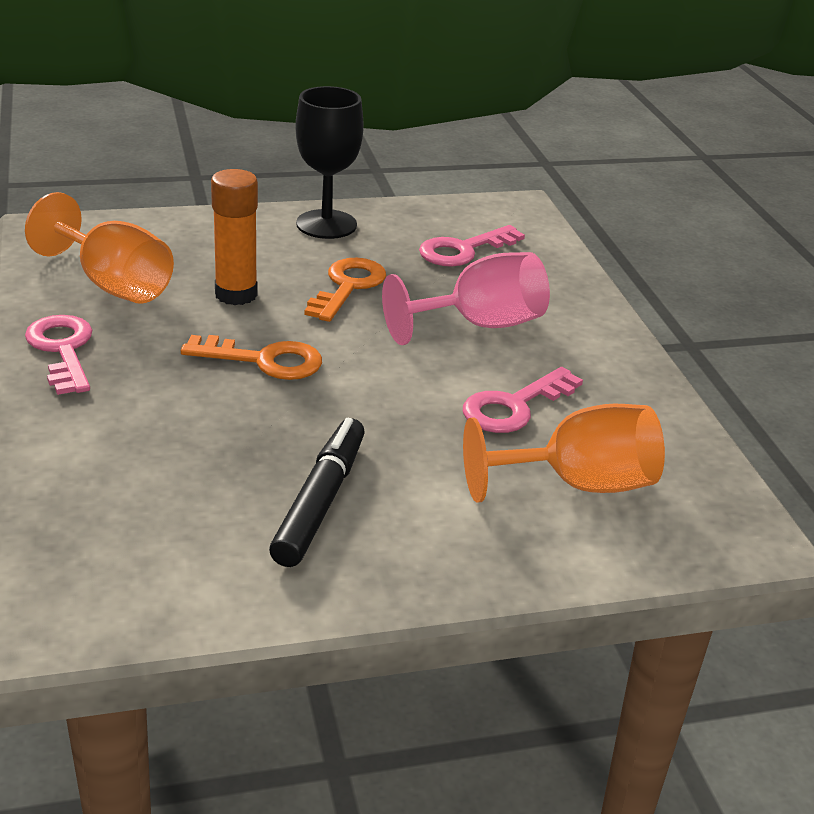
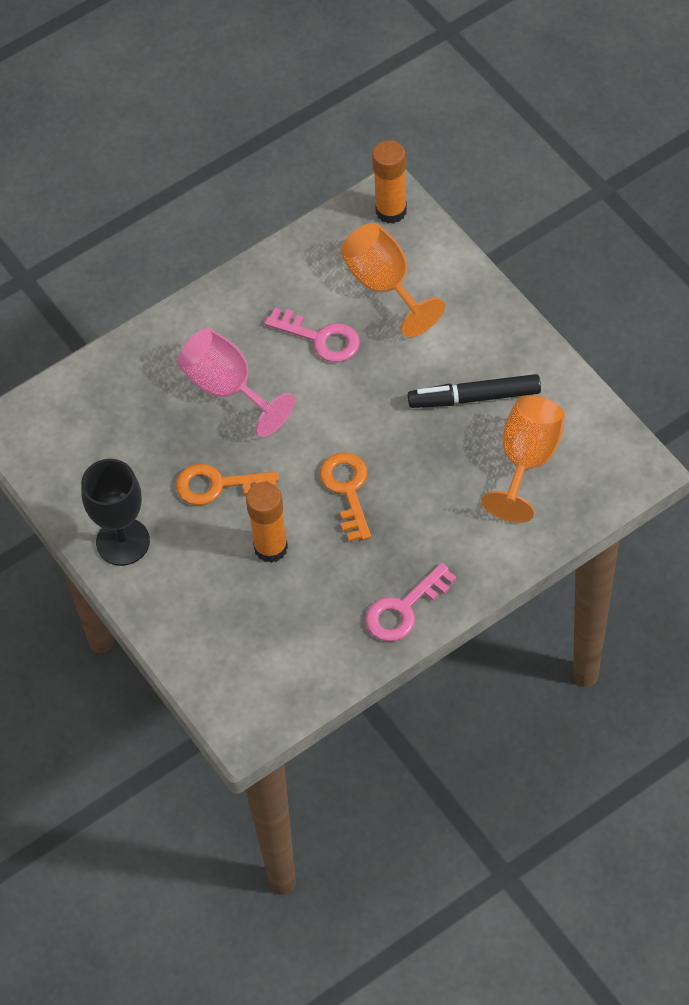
camera: 105 degrees left, 25 degrees up
(113, 284) = (302, 631): orange goblet -> orange goblet (527, 460)
(463, 250) = (115, 436): pink key -> none
(723, 534) = (391, 211): none -> orange glue stick

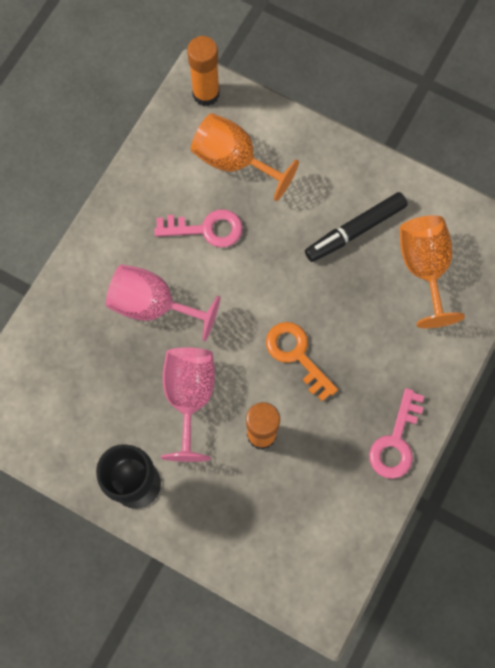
camera: 30 degrees left, 15 degrees up
(218, 485) = (189, 397): orange key -> pink goblet

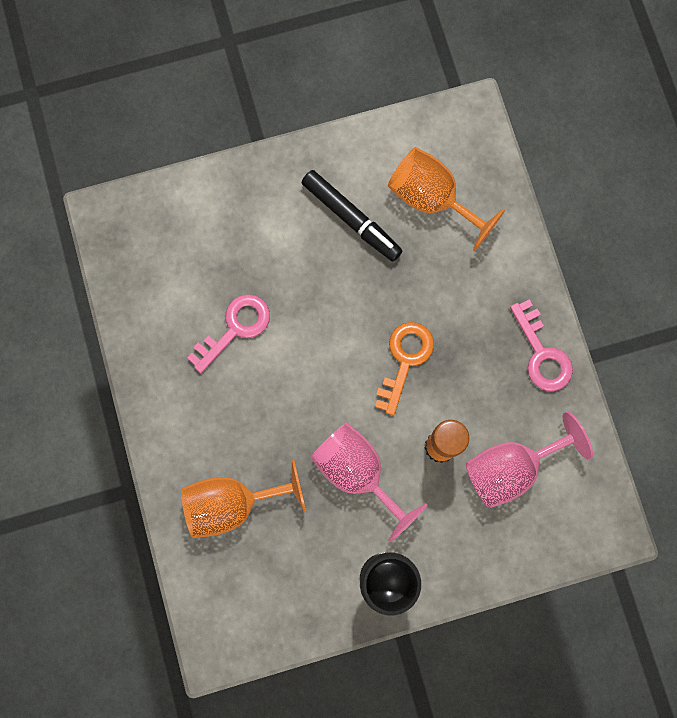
camera: 45 degrees left, 5 degrees up
(153, 305) = (256, 429): pink goblet -> pink goblet (511, 468)
(206, 94) = (121, 218): orange glue stick -> none
(234, 161) = (201, 252): orange goblet -> orange goblet (233, 503)
(296, 355) = (405, 360): orange key -> orange key turned 105 degrees clockwise
(355, 230) = (351, 219): black marker -> black marker turned 60 degrees counterclockwise

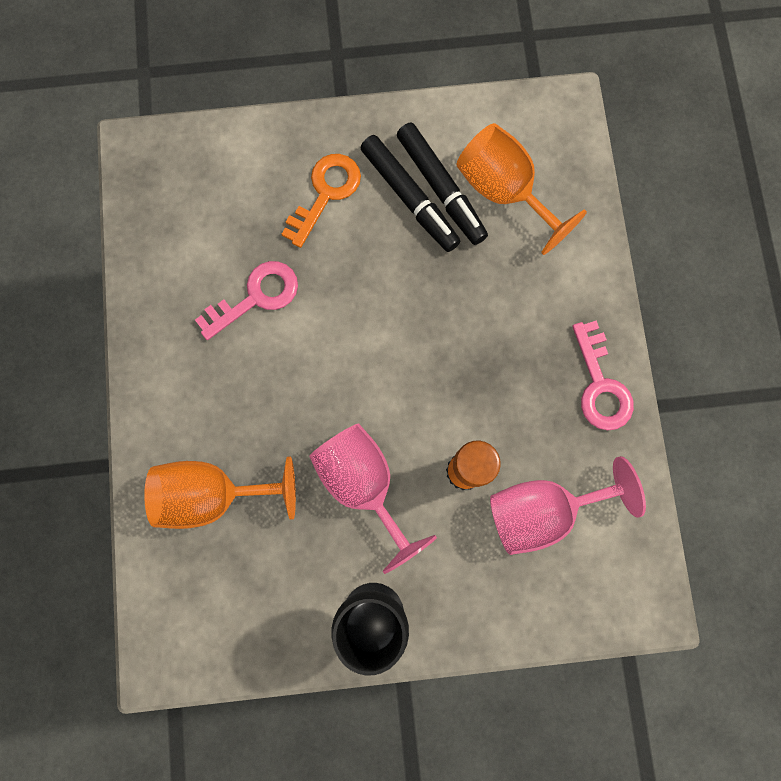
camera: 10 degrees right, 0 degrees up
(377, 206) = (441, 189): none -> black marker
(405, 360) = (441, 365): orange key -> orange key (326, 193)

